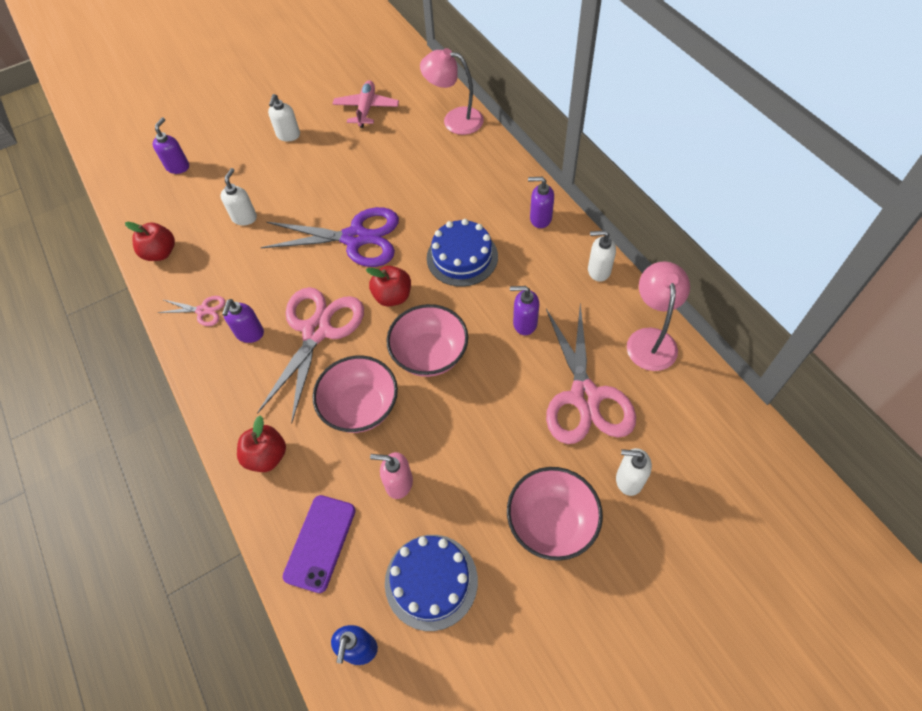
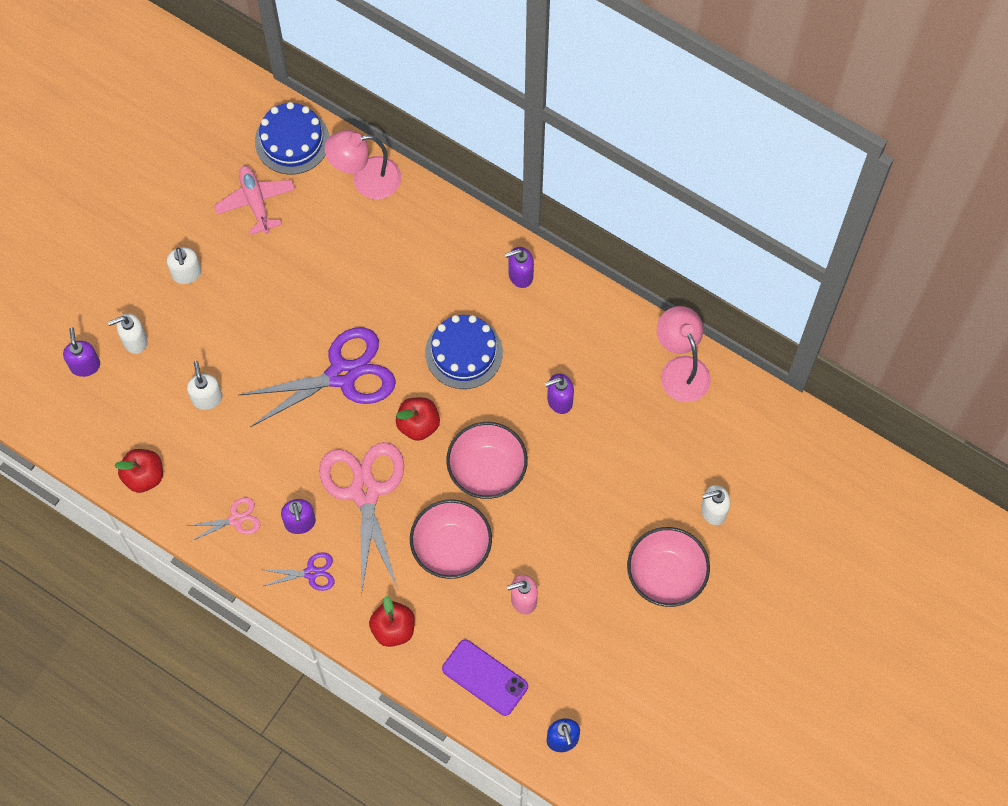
camera: 30 degrees left, 10 degrees up
(231, 377) = (311, 573): none -> purple scissors
(320, 543) = (485, 677): purple phone -> purple phone turned 45 degrees counterclockwise
(431, 581) = (592, 665): blue cake -> blue cake (292, 140)
(585, 396) = (645, 451): pink scissors -> none
(598, 271) = (603, 314): white soap dispenser -> white soap dispenser (134, 341)

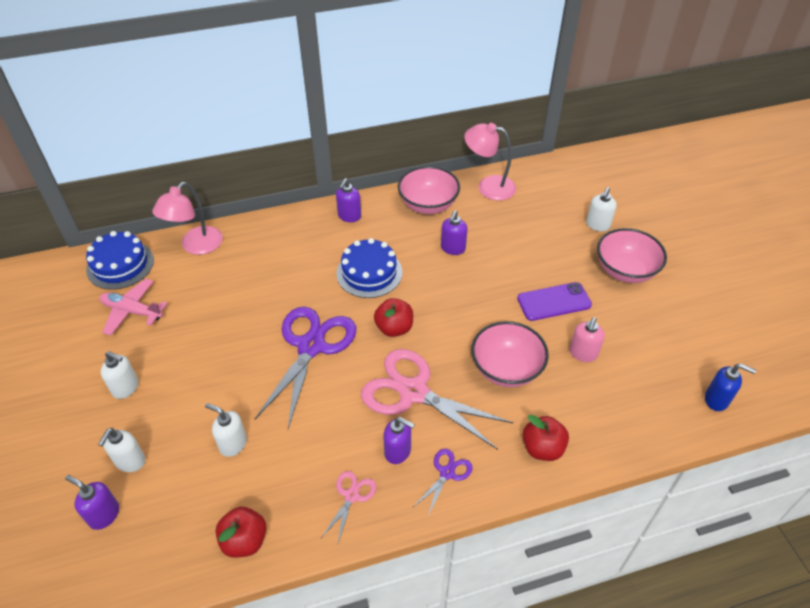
camera: 50 degrees left, 20 degrees down
(485, 677) = (630, 415): purple phone -> purple phone (554, 302)
(487, 470) = (465, 313): pink bowl -> pink bowl (428, 205)

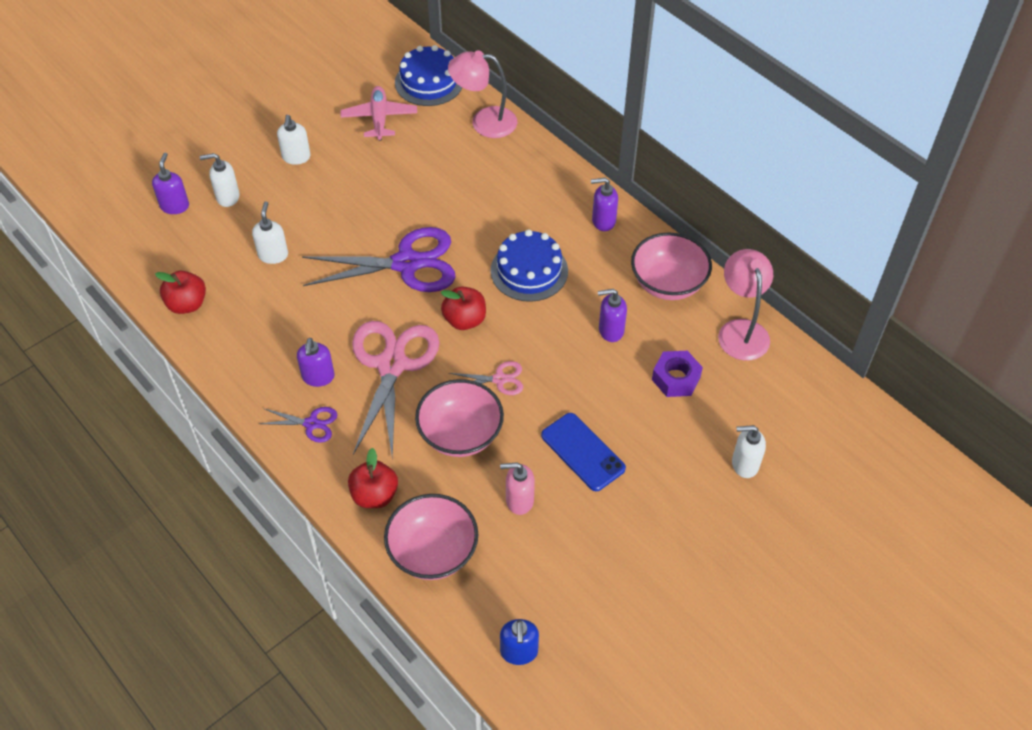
camera: 65 degrees right, 5 degrees up
(351, 496) = (257, 360): pink scissors -> pink scissors (499, 379)
(512, 231) = (676, 378): none -> purple nut
(554, 302) = (582, 452): purple phone -> blue phone
(625, 271) = (678, 513): pink bowl -> pink bowl (433, 552)

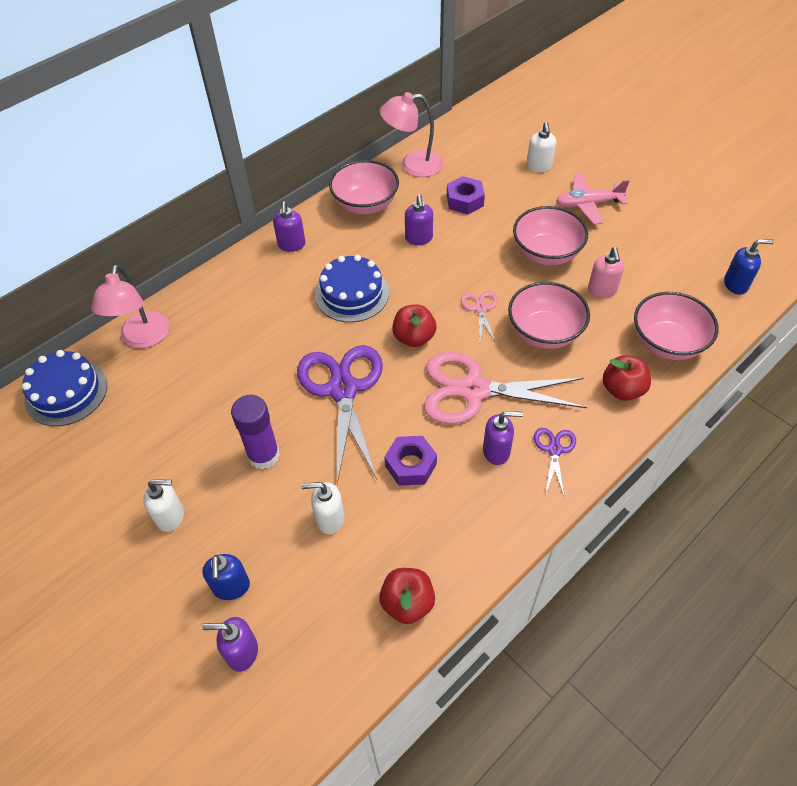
camera: 90 degrees left, 0 degrees up
(227, 197) = (231, 587): white soap dispenser -> blue soap dispenser
(315, 311) = (410, 465): none -> purple nut
(343, 210) = (263, 455): none -> purple glue stick
(379, 118) = (118, 435): pink plane -> pink plane (588, 204)
(582, 452) = (546, 253): blue phone -> pink bowl

